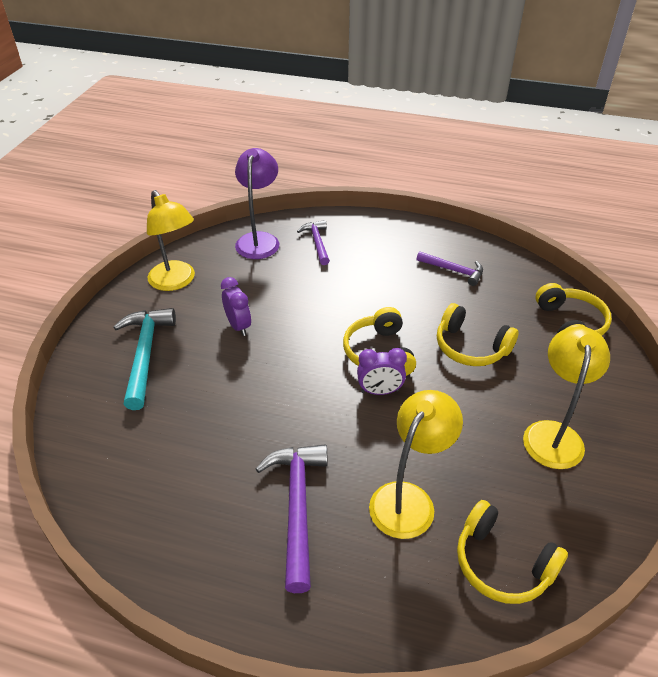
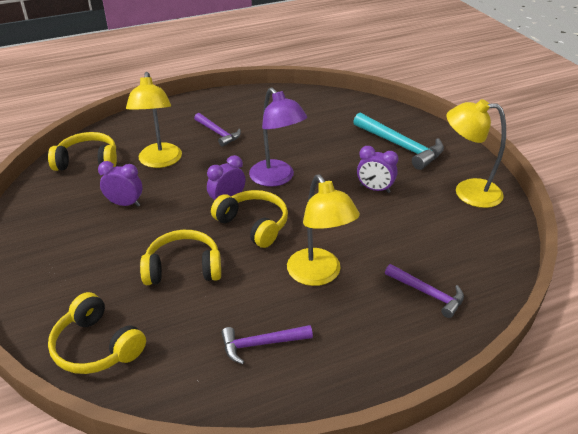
camera: 140 degrees right, 5 degrees down
(259, 240) = (478, 263): purple lamp -> purple lamp (277, 178)
(297, 507) = (218, 133): purple hammer -> purple hammer, size x0.61
(487, 451) = (125, 204): none -> purple clock
(553, 434) = (80, 237): yellow lamp -> yellow lamp (319, 275)

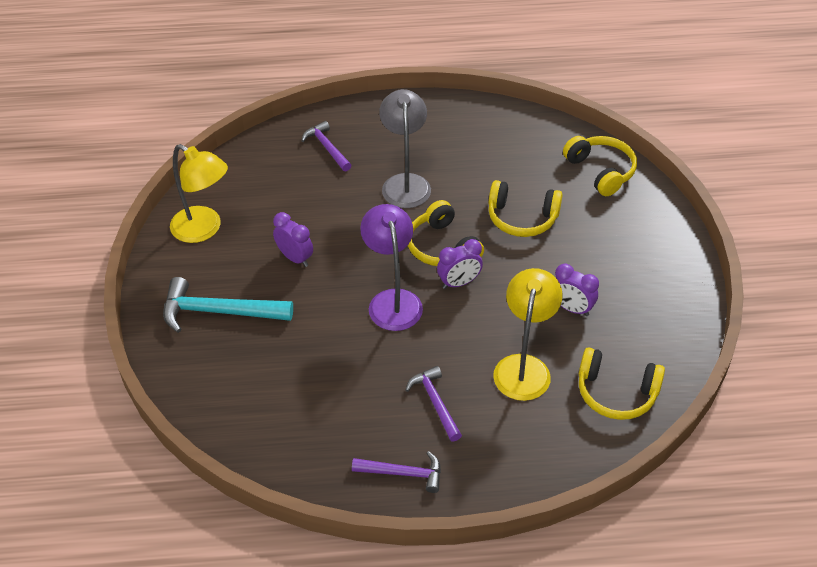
camera: 160 degrees left, 10 degrees up
(261, 344) = (475, 144): purple hammer -> purple hammer (403, 473)
(319, 275) = (405, 183): yellow lamp -> grey lamp
(401, 146) = (219, 312): turquoise hammer -> turquoise hammer turned 60 degrees counterclockwise

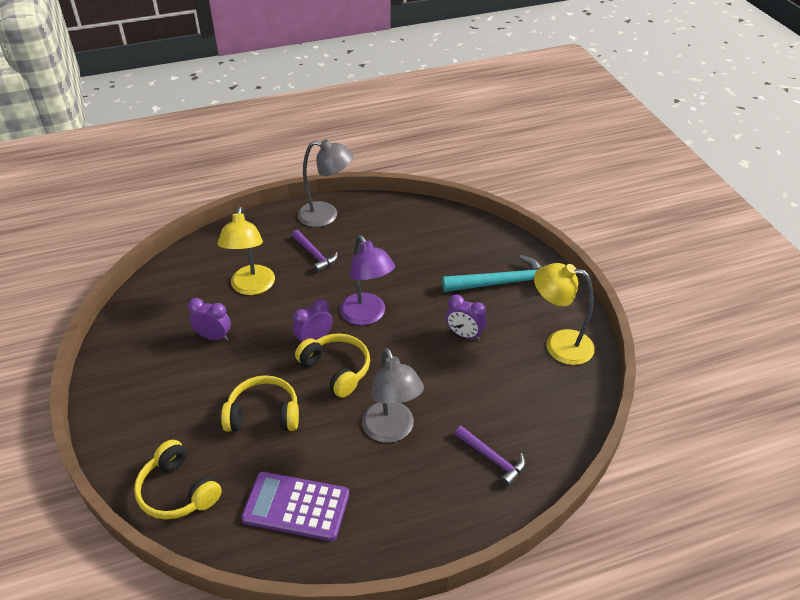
camera: 165 degrees right, 5 degrees down
(403, 473) = (326, 215): purple hammer -> grey lamp
(501, 144) = (296, 506): none -> purple calculator
(616, 392) = (180, 283): yellow headphones -> none

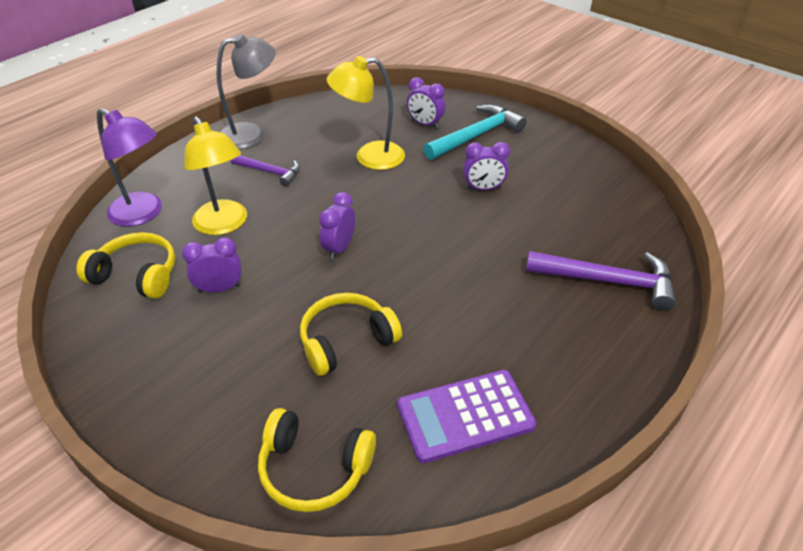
camera: 30 degrees left, 0 degrees up
(336, 369) = (387, 266): yellow headphones -> yellow headphones (137, 275)
(367, 316) = (375, 206): purple lamp -> purple lamp (143, 214)
(391, 431) = (494, 298): grey lamp -> none
(468, 256) = (425, 124): none -> purple clock
(492, 459) = (608, 281): purple hammer -> purple hammer, size x1.63
(559, 344) = (571, 166): yellow lamp -> yellow lamp (369, 157)

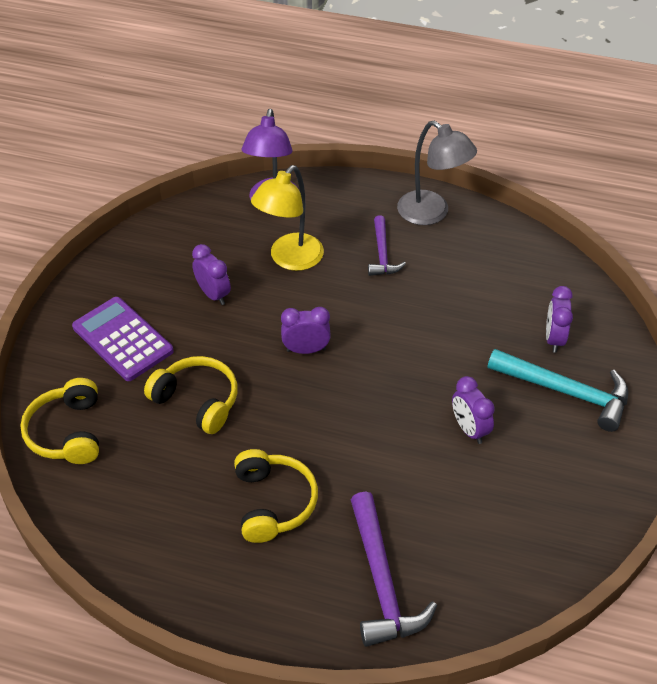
camera: 65 degrees right, 5 degrees up
(137, 275) = (201, 239): yellow headphones -> yellow headphones (273, 503)
(369, 157) = (458, 316): yellow lamp -> none
(465, 416) = (155, 510): purple calculator -> purple calculator (123, 339)

